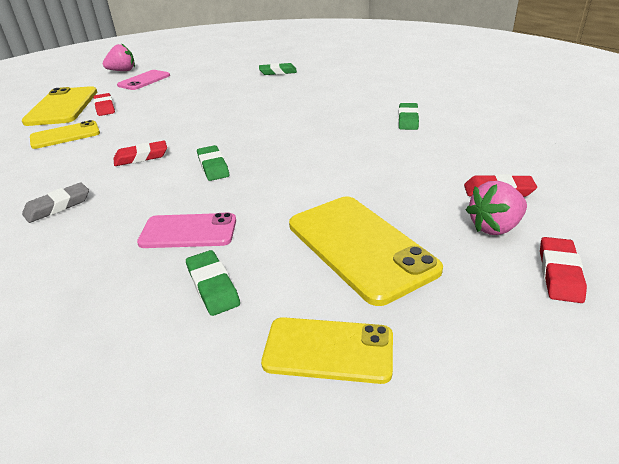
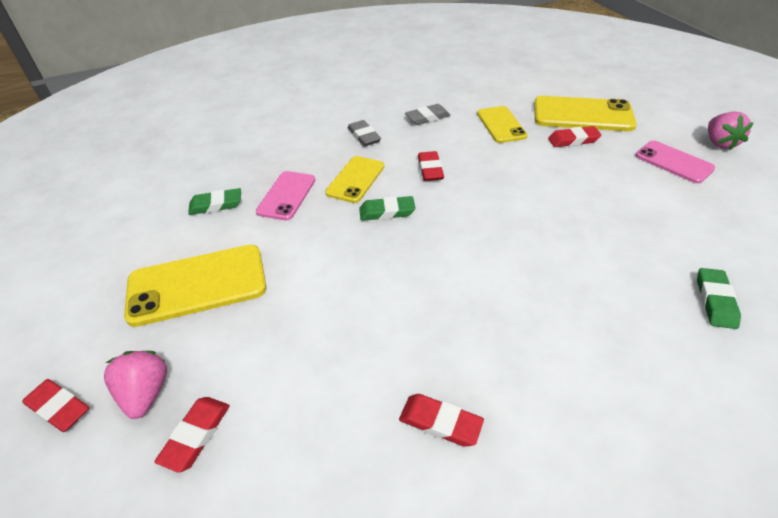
camera: 105 degrees right, 10 degrees up
(29, 173) = (427, 117): none -> grey eraser
(328, 350) = (122, 247): yellow phone -> yellow phone (355, 179)
(408, 120) = (440, 422): green eraser -> red eraser

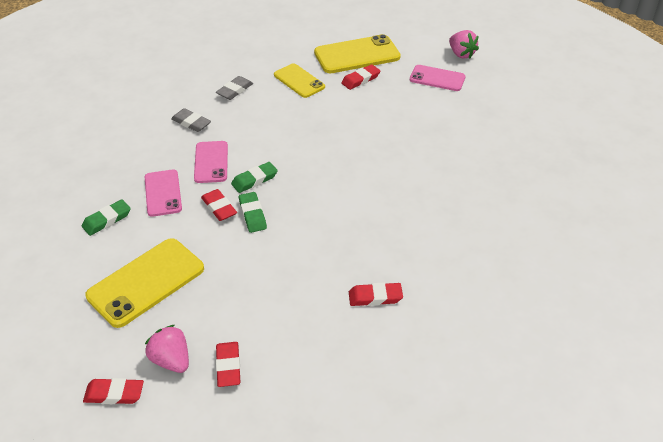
camera: 30 degrees left, 0 degrees up
(355, 179) = (211, 162): yellow phone -> pink phone
(430, 169) = (266, 136): red eraser -> red eraser (219, 207)
(715, 301) = (496, 169): green eraser -> green eraser (252, 214)

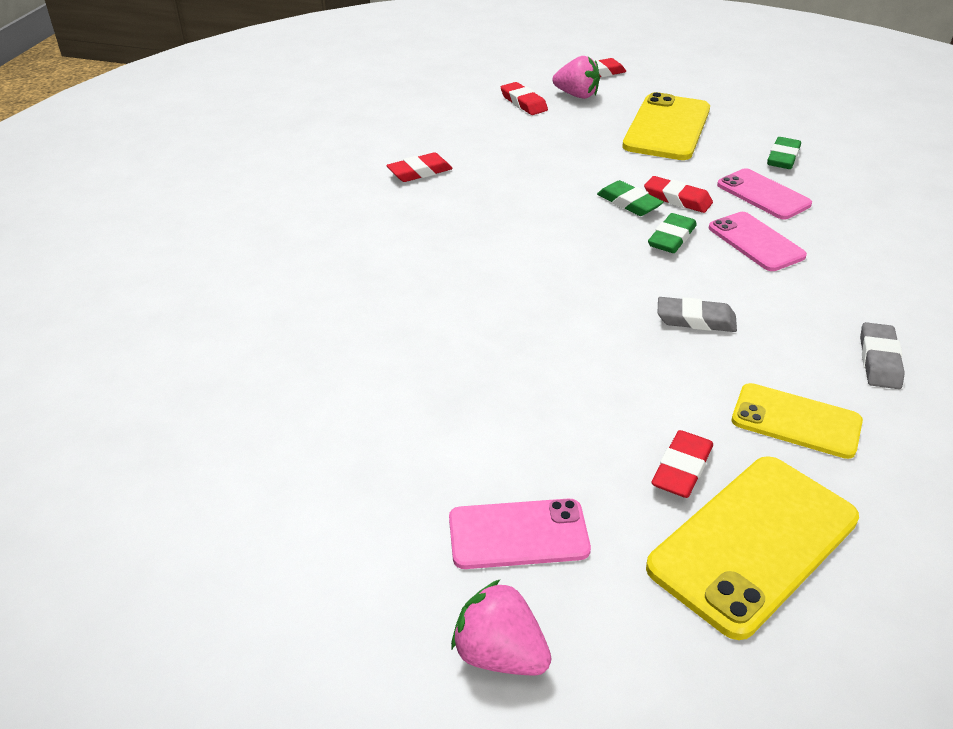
camera: 155 degrees right, 5 degrees down
(191, 123) = (861, 284): grey eraser -> grey eraser (695, 320)

